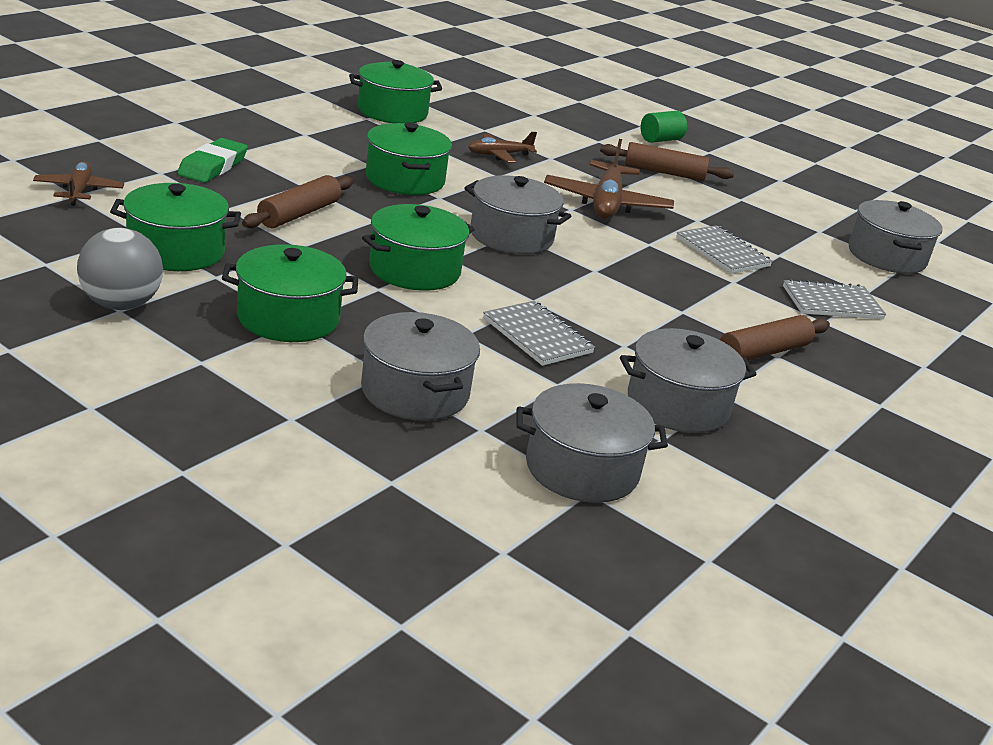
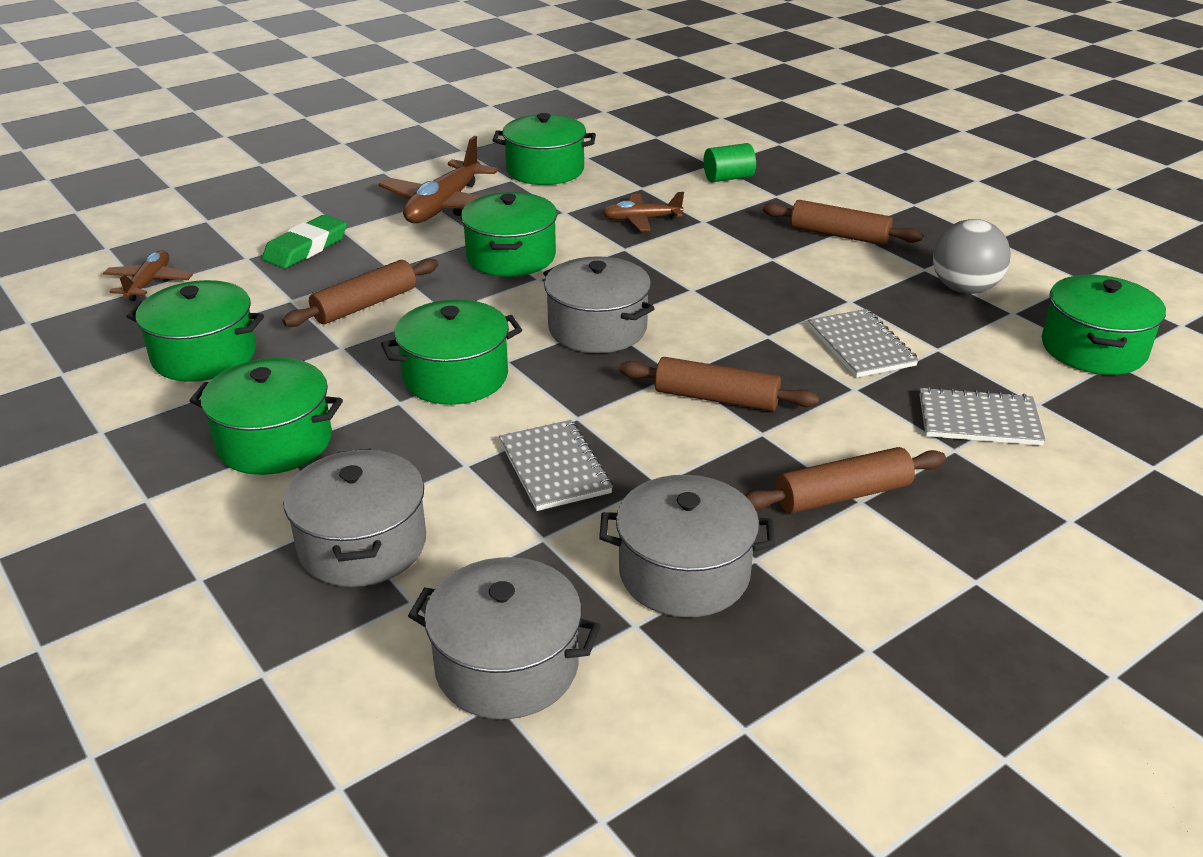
camera: 20 degrees right, 5 degrees up
(121, 305) = (106, 424): grey ball -> grey ball (964, 289)
(606, 203) = (741, 280): brown plane -> brown plane (444, 206)
(634, 287) = (716, 398): none -> brown rolling pin
(660, 140) = (857, 190): green cylinder -> green cylinder (728, 178)
(886, 256) = (1093, 349): grey pot -> green pot

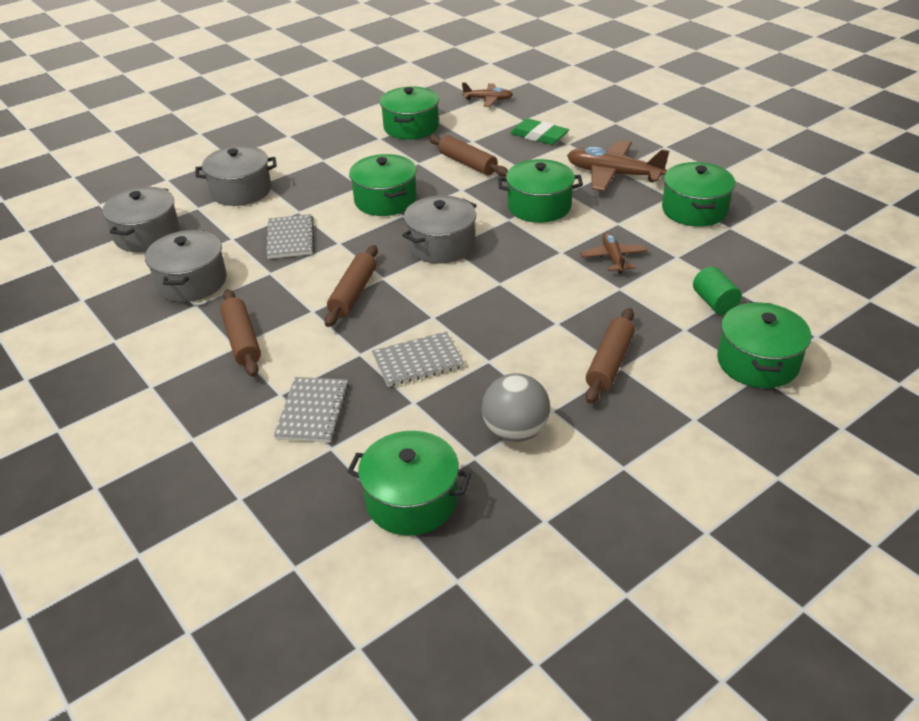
camera: 90 degrees right, 5 degrees up
(274, 441) = (328, 158): green pot -> green pot (757, 362)
(555, 468) = (290, 238): grey notebook -> grey notebook turned 75 degrees counterclockwise

